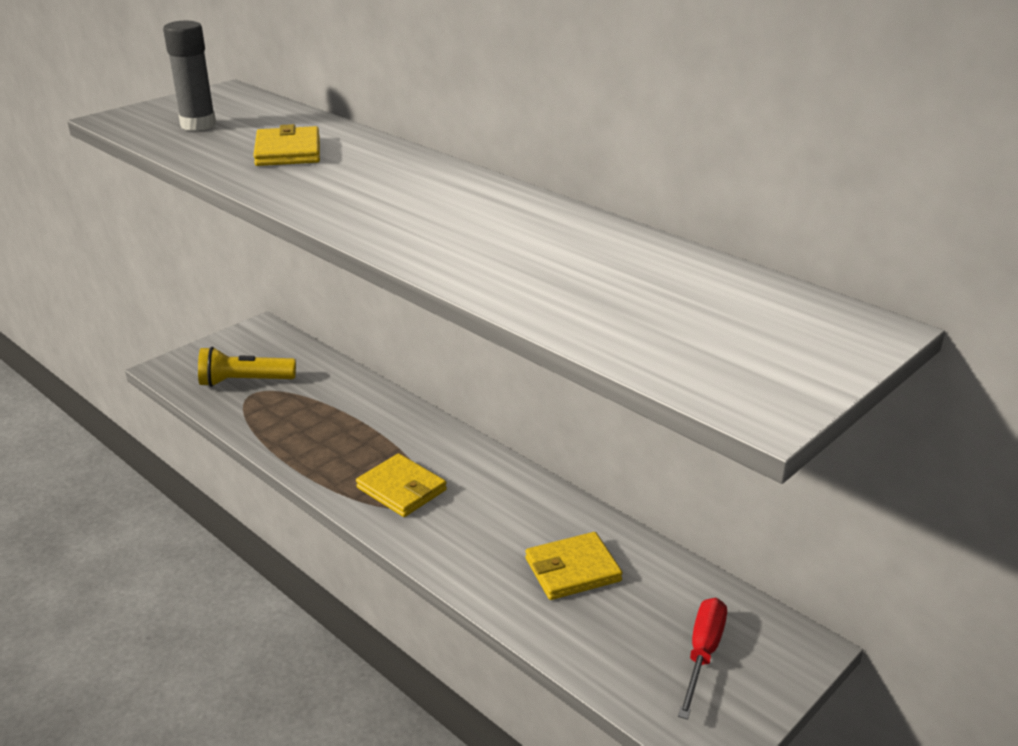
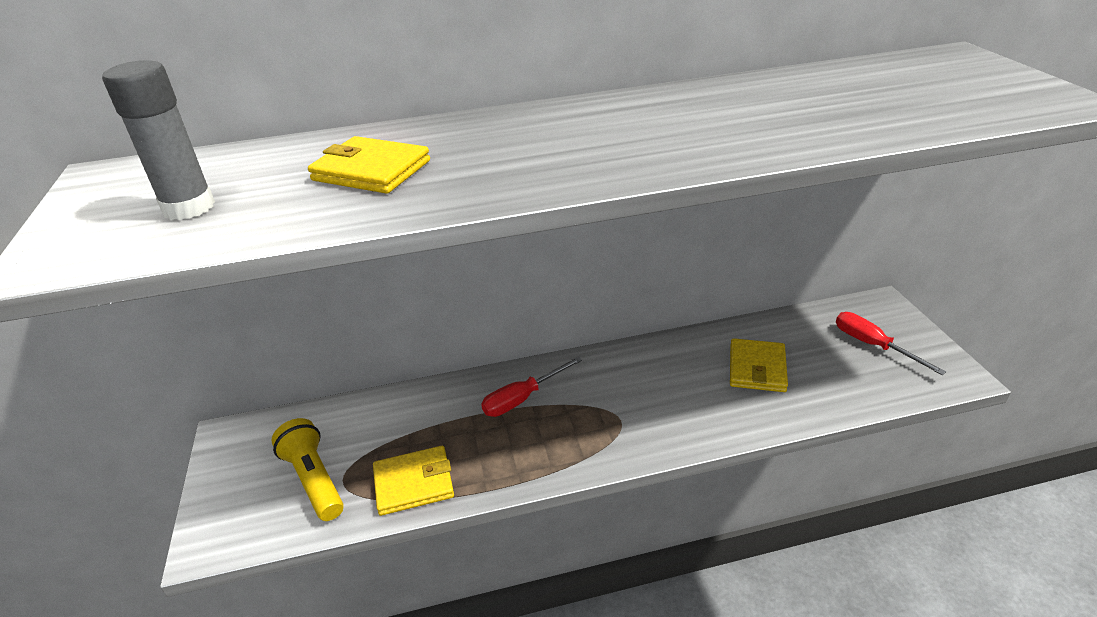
camera: 55 degrees left, 5 degrees up
(244, 382) = (314, 480): yellow flashlight -> yellow flashlight turned 120 degrees clockwise
(401, 489) = (592, 424): yellow wallet -> yellow wallet (414, 483)
(404, 439) = (522, 398): none -> red screwdriver

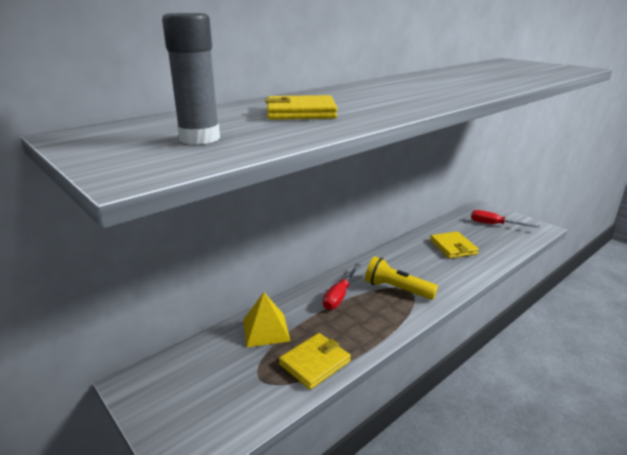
camera: 30 degrees left, 10 degrees down
(314, 480) = (237, 386): yellow flashlight -> yellow flashlight (397, 289)
(398, 418) = (266, 330): none -> yellow pyramid

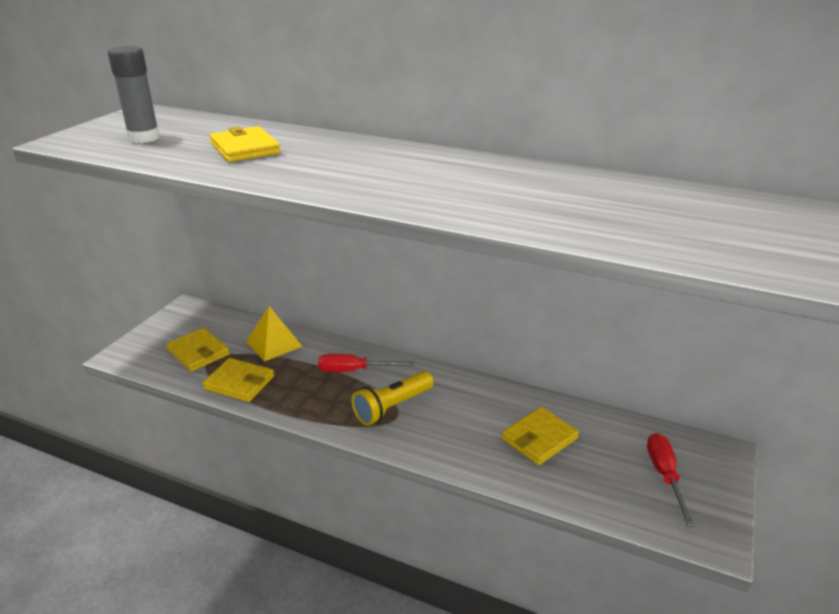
camera: 65 degrees right, 5 degrees up
(237, 385) = (198, 352): none -> yellow wallet
(397, 289) = (392, 407): yellow flashlight -> yellow flashlight turned 135 degrees counterclockwise

